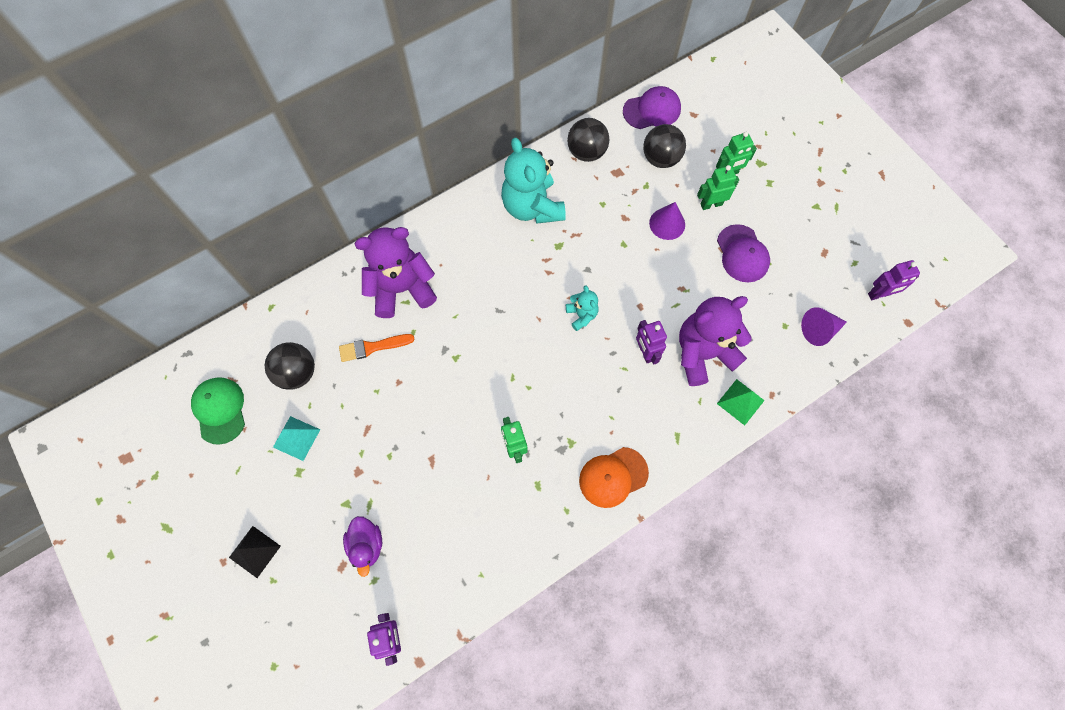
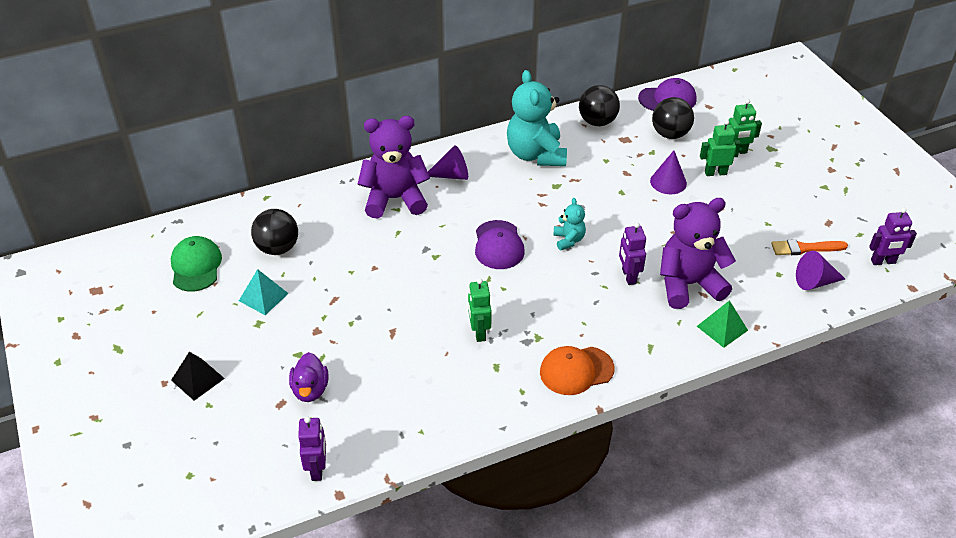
camera: 10 degrees right, 25 degrees down
(372, 347) = (356, 238): orange brush -> orange brush (805, 248)
(453, 248) = (451, 175): none -> purple cone
(742, 254) = (742, 213): purple cap -> purple cap (498, 245)

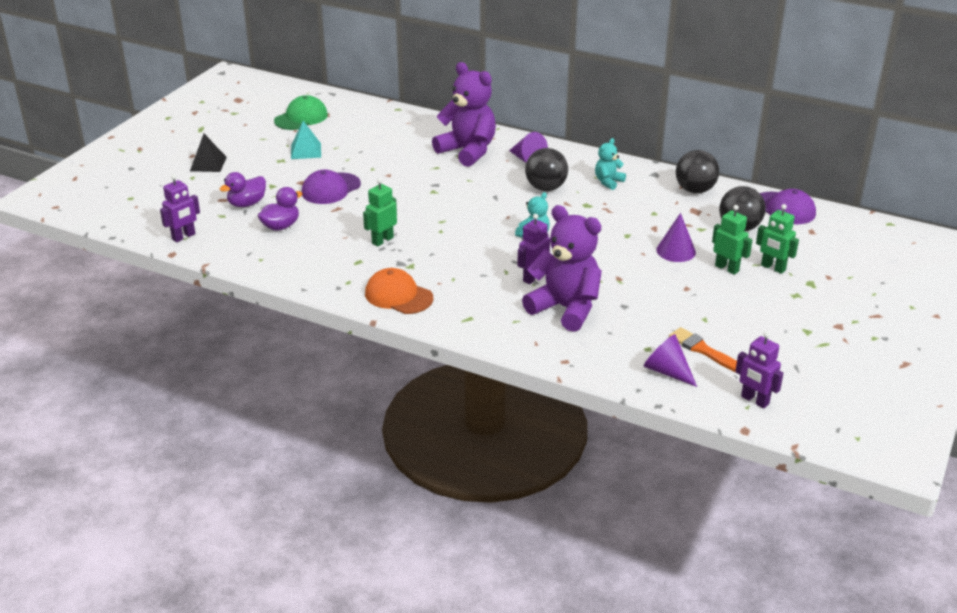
camera: 50 degrees right, 10 degrees down
(278, 248) = (356, 135): black ball -> black ball (545, 188)
(379, 387) = (281, 226): none -> purple duck
(498, 245) = (482, 210): purple cap -> purple cap (331, 189)
(536, 154) = (608, 182): turquoise teddy bear -> turquoise teddy bear, size x0.48
(722, 328) = (538, 344): green pyramid -> none

